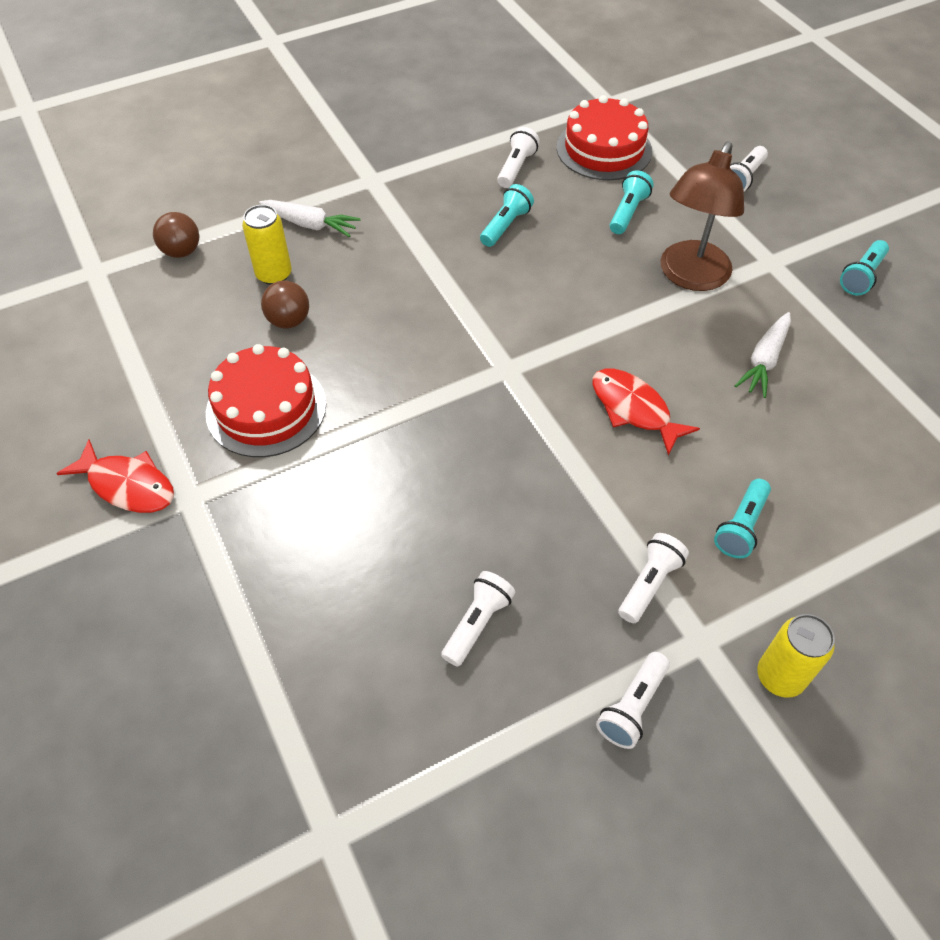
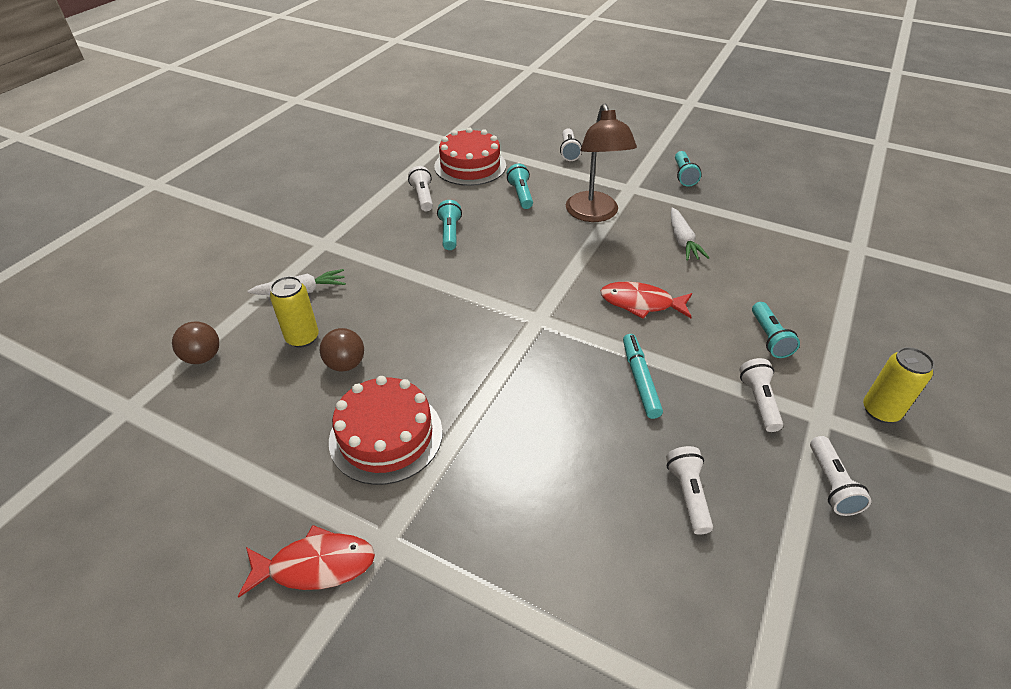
camera: 35 degrees left, 10 degrees down
(546, 489) = (639, 380): none -> turquoise marker

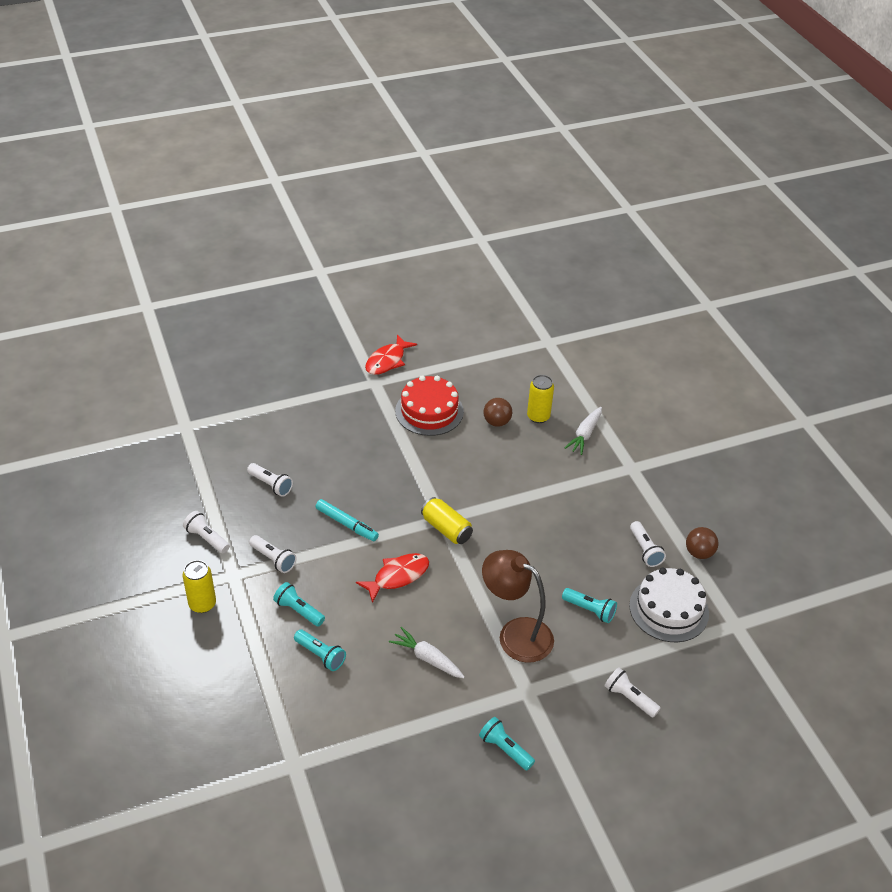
camera: 130 degrees right, 0 degrees up
(203, 357) = (562, 377): brown ball -> brown ball (699, 553)
(423, 197) = (645, 550): white flashlight -> white flashlight turned 45 degrees clockwise
(450, 233) = (578, 535): turquoise flashlight -> turquoise flashlight (320, 655)
(470, 166) = (669, 609): red cake -> white cake
(546, 308) = (446, 529): none -> yellow can

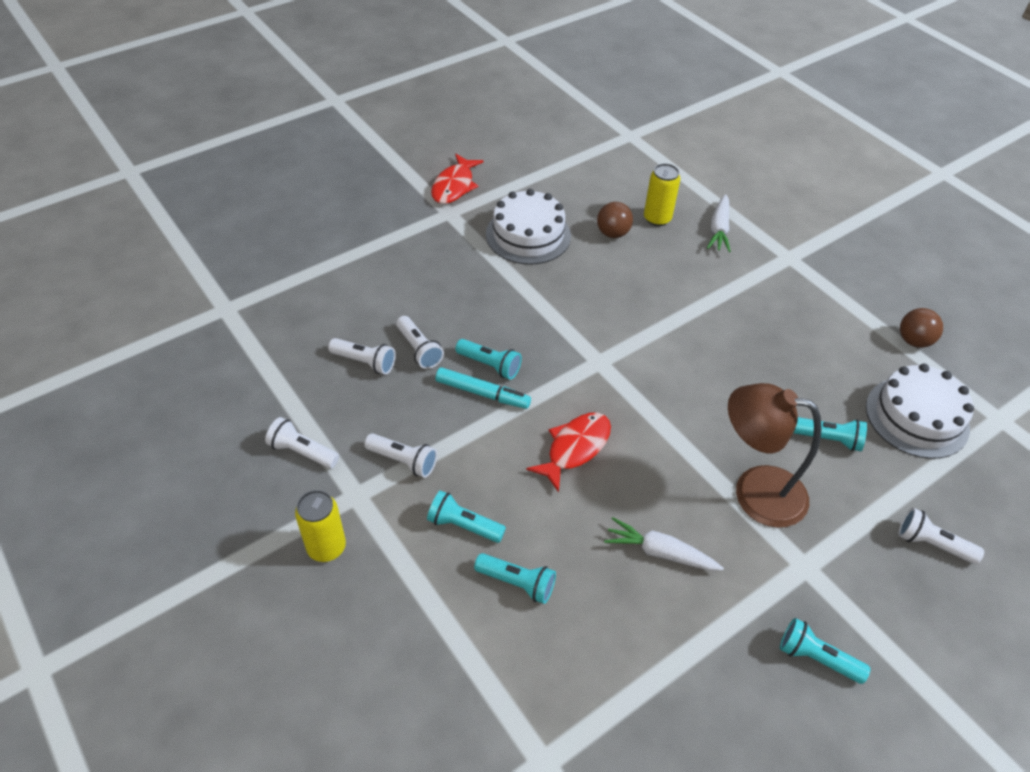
camera: 15 degrees left, 5 degrees up
(360, 505) = (489, 365): none -> turquoise flashlight
(429, 411) = (528, 235): red cake -> white cake
(446, 529) = (609, 373): yellow can -> none
(645, 550) = (852, 350): white flashlight -> white flashlight (419, 349)

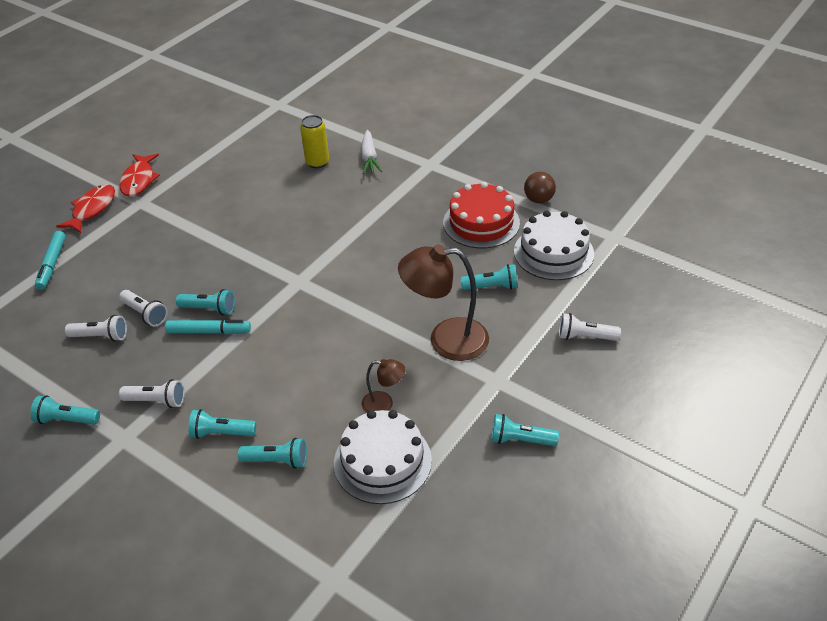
camera: 15 degrees left, 5 degrees down
(302, 452) = (67, 419): white flashlight -> turquoise flashlight
(326, 547) = (110, 484): yellow can -> none
(337, 260) = (52, 264): none -> turquoise marker
(528, 235) = (213, 202): white cake -> white cake (382, 461)
(575, 448) = (297, 350): red fish -> red fish (92, 209)
(613, 233) = (284, 183): brown ball -> none
(660, 552) = (384, 404): white carrot -> brown lamp
(834, 350) = (481, 222): none -> red cake

